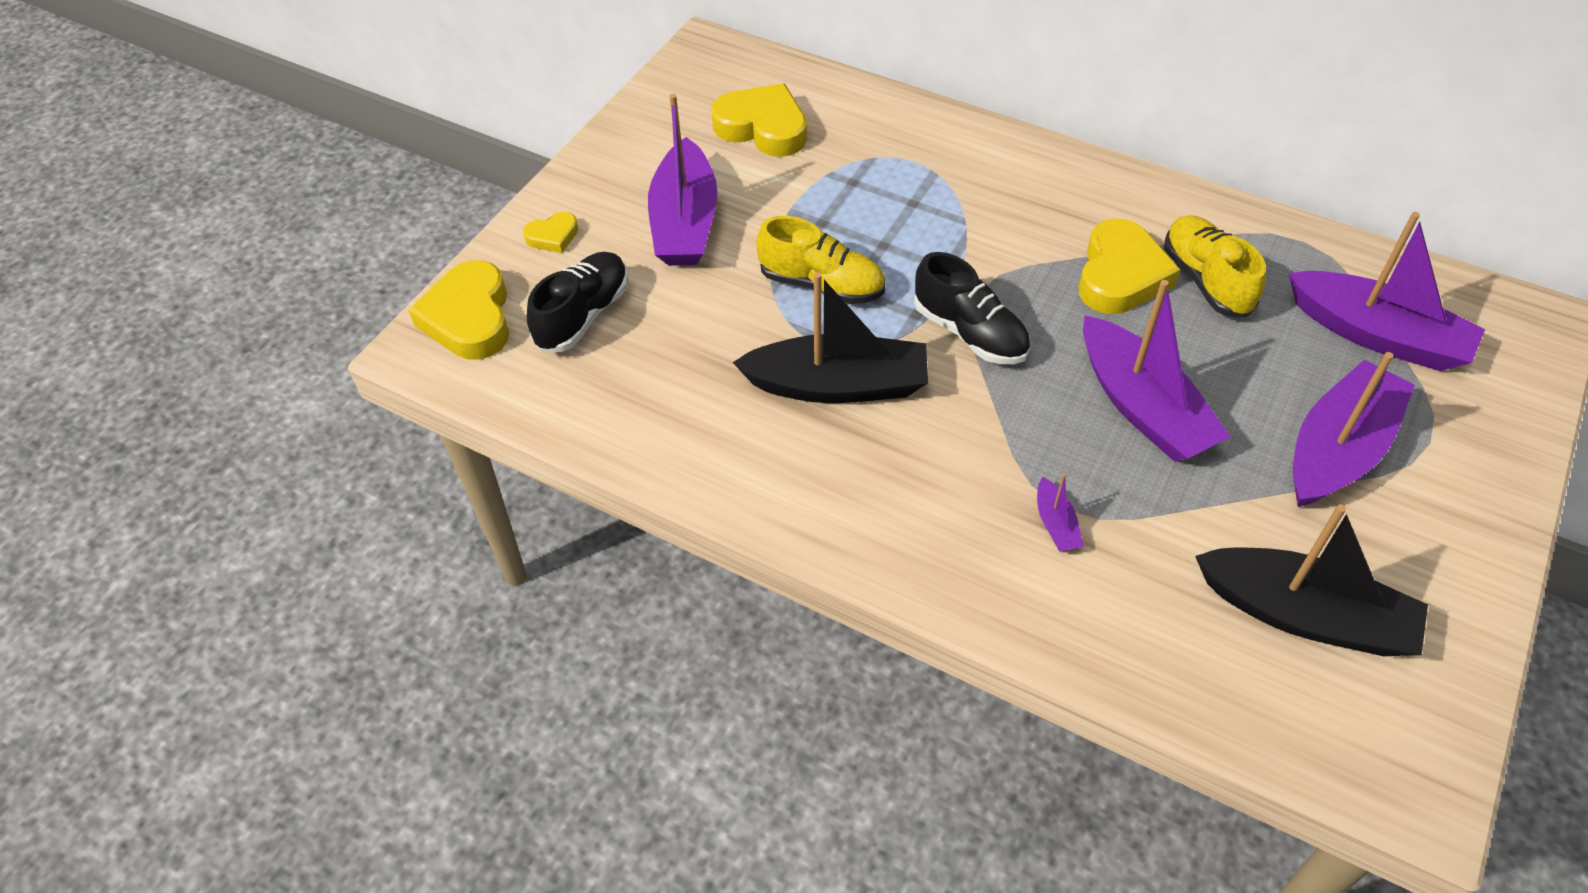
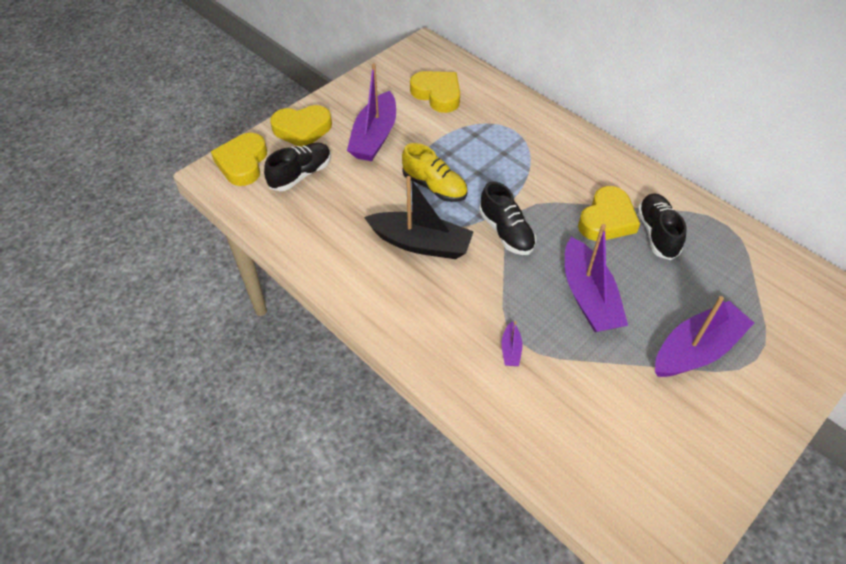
camera: 15 degrees right, 0 degrees up
(553, 236) = (302, 129): yellow heart -> yellow heart, size x1.97
(1206, 280) = (657, 233): yellow shoe -> black shoe
(1305, 615) = (636, 439): black boat -> none
(1377, 335) = (749, 289): purple boat -> none

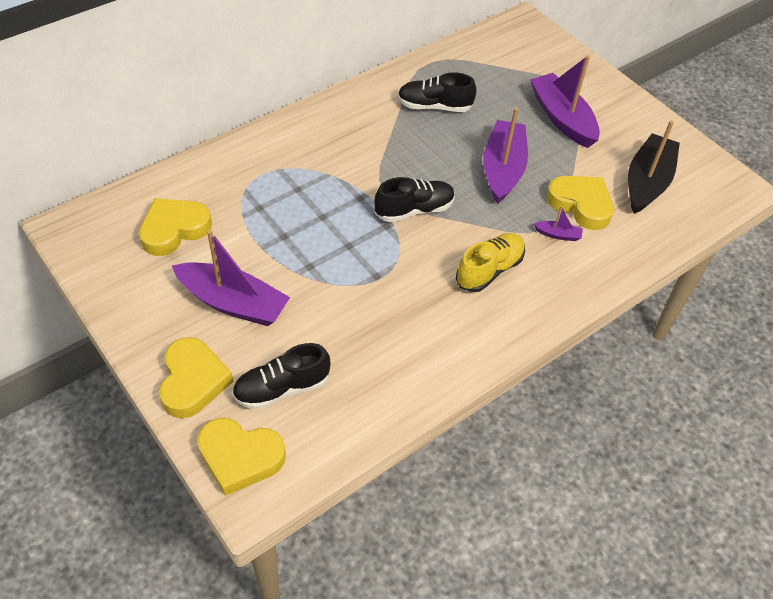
camera: 85 degrees left, 0 degrees up
(301, 175) = (282, 388): black shoe -> black shoe turned 75 degrees counterclockwise
(421, 243) = (418, 282): black boat -> black boat (647, 182)
(434, 187) = (335, 257): yellow shoe -> yellow shoe (489, 270)
(588, 297) = (502, 169): purple boat -> purple boat turned 75 degrees counterclockwise
(607, 219) = (411, 134): yellow heart -> yellow heart (580, 204)

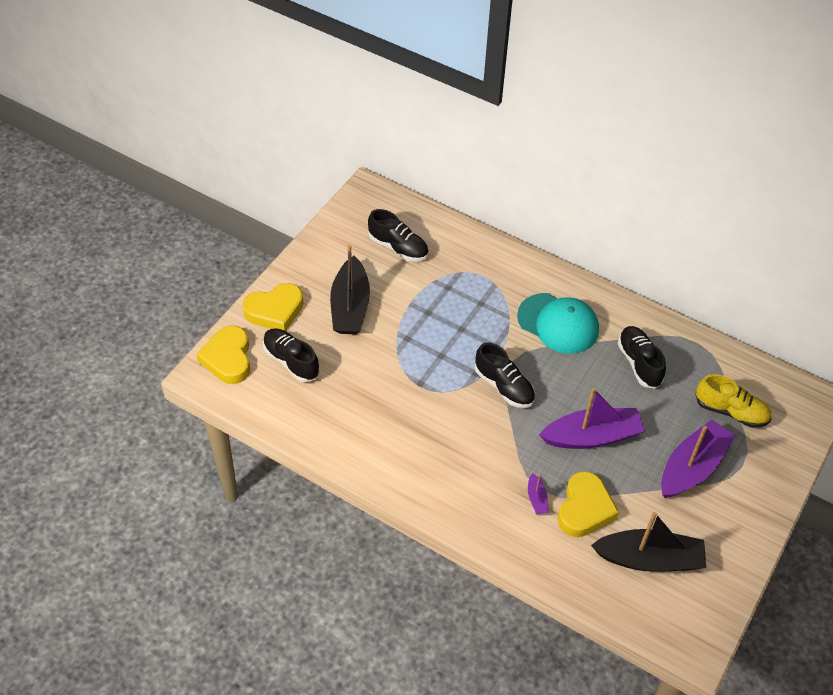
camera: 70 degrees right, 0 degrees up
(174, 229) = (398, 247): yellow heart -> black shoe
(233, 303) = (350, 307): purple boat -> black boat
(358, 142) = (558, 323): none -> turquoise cap
(489, 270) = (467, 458): yellow shoe -> yellow shoe (731, 411)

